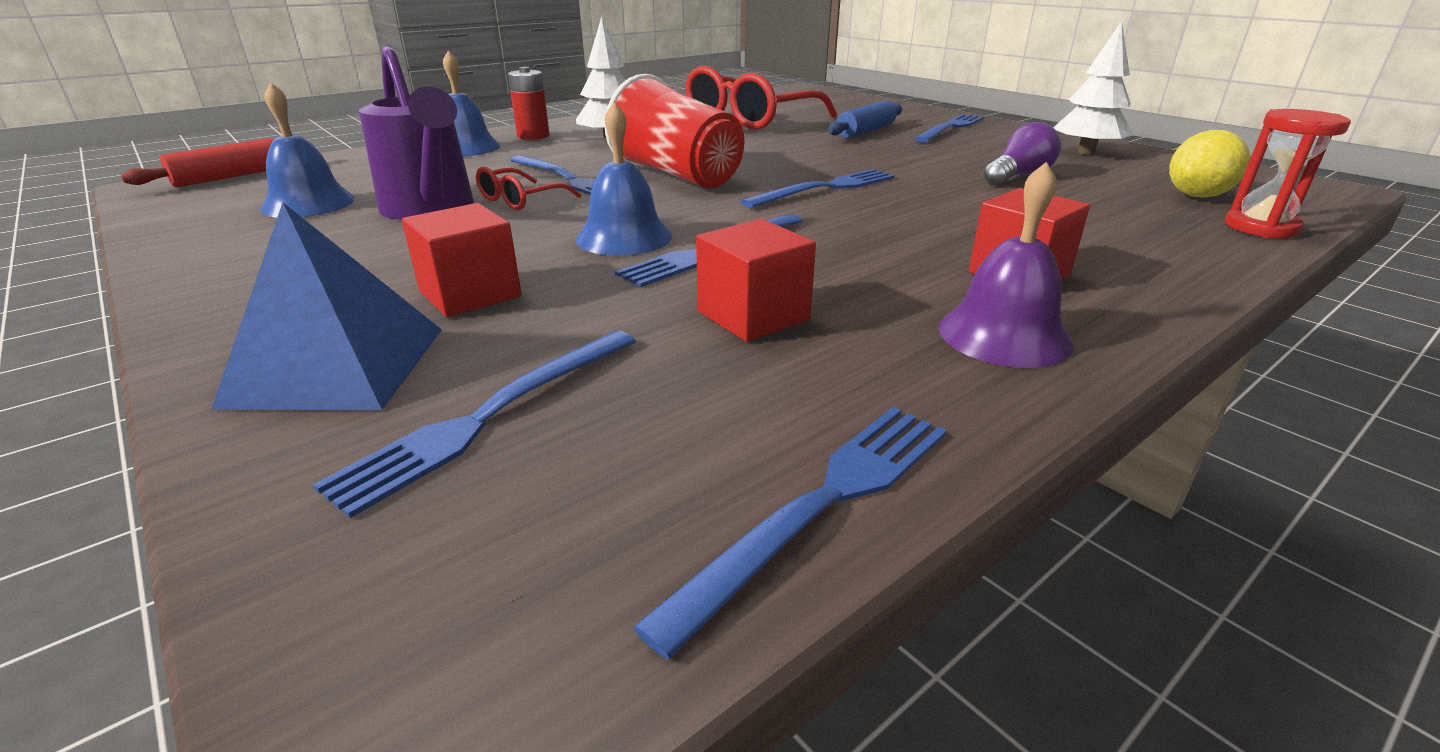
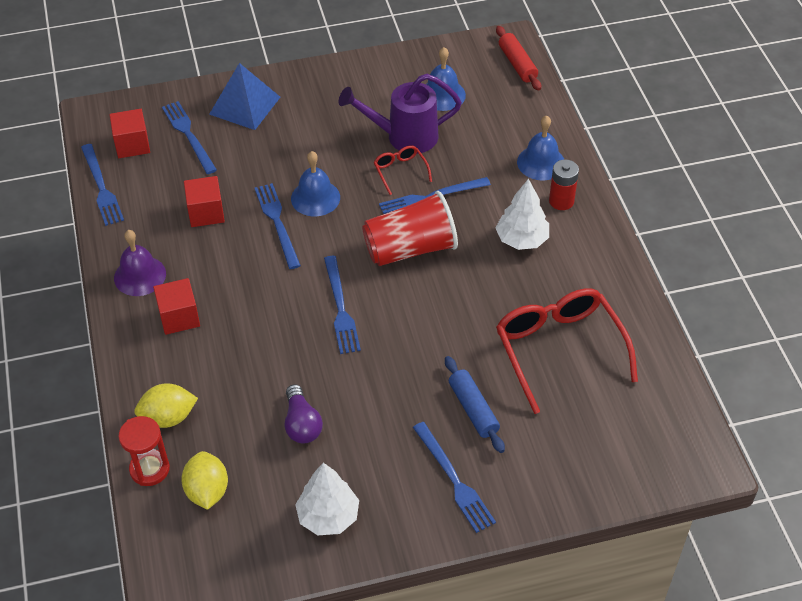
camera: 115 degrees right, 20 degrees up
(470, 294) = (282, 140): red cube -> red cube (132, 145)
(1177, 236) = (168, 417): none -> yellow lemon

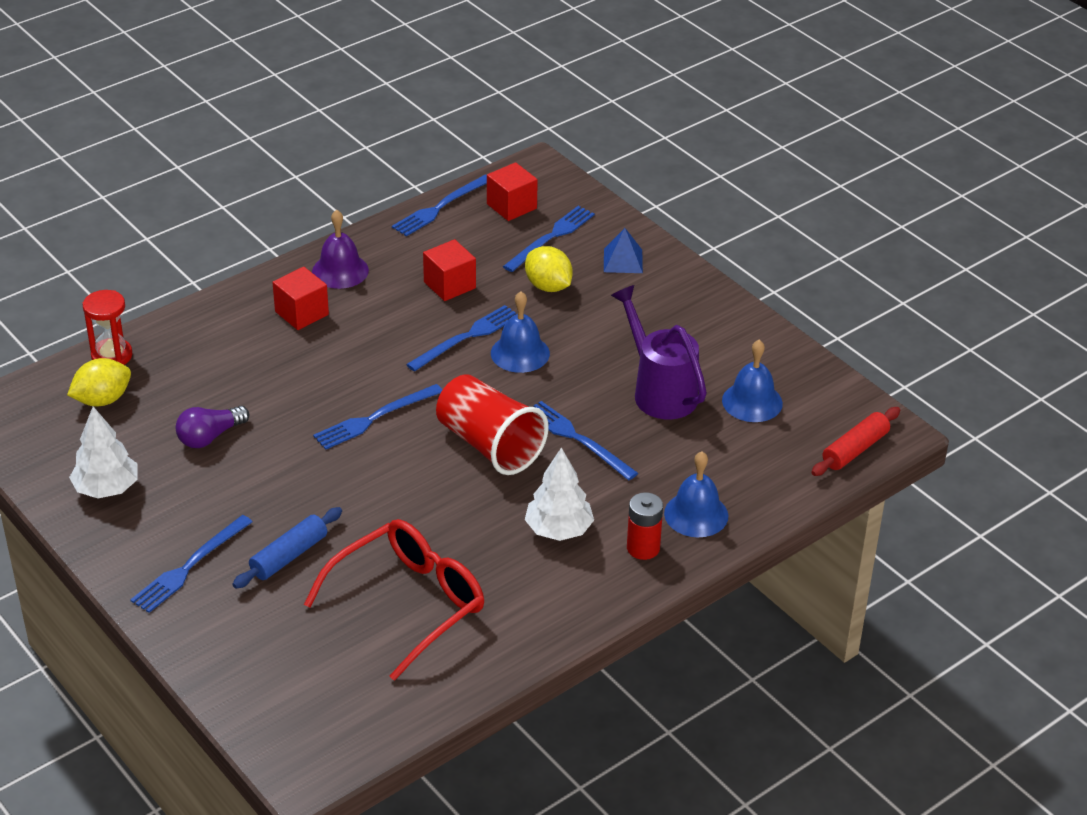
camera: 65 degrees right, 10 degrees down
(168, 417) = (176, 347): yellow lemon -> yellow lemon (548, 286)
(244, 105) = (623, 260): blue pyramid -> blue pyramid, size x0.61
(400, 171) = (602, 404): red glasses -> none

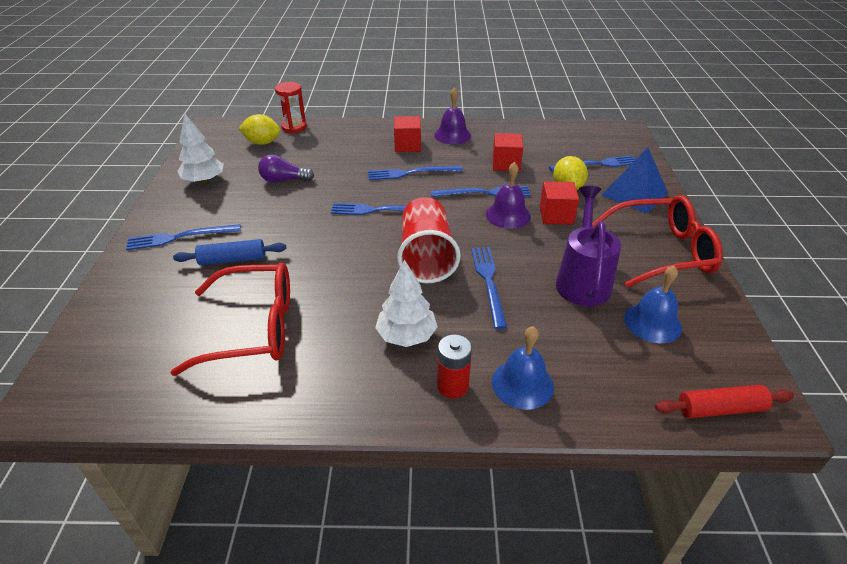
camera: 40 degrees right, 0 degrees up
(440, 207) = (544, 128): blue fork -> blue fork (411, 173)
(511, 206) = (588, 141): red cube -> red cube (556, 215)
(520, 353) = (508, 215): blue bell -> purple bell
(623, 260) = (634, 193): blue pyramid -> blue pyramid, size x1.64
(704, 321) = (662, 251): none -> red glasses

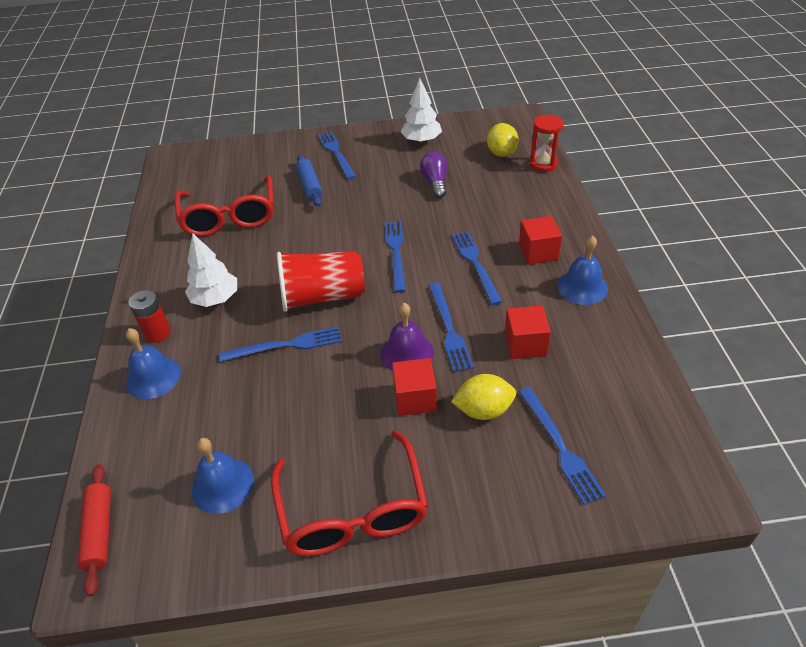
camera: 85 degrees right, 5 degrees up
(452, 135) = (582, 287): purple bell -> blue bell
(582, 280) = (291, 423): purple watering can -> none
(634, 193) = (489, 490): blue pyramid -> none

